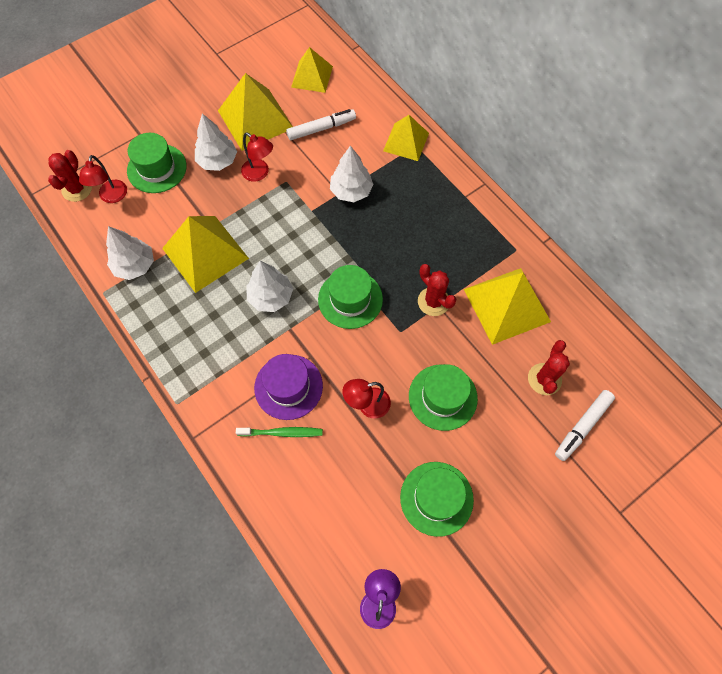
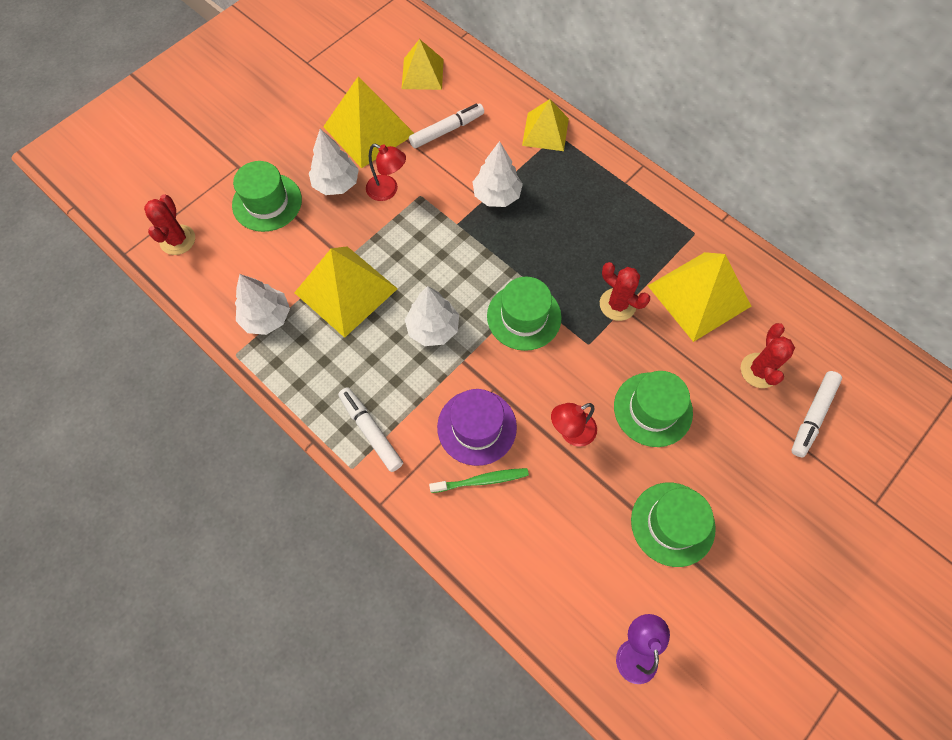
camera: 10 degrees left, 0 degrees up
(112, 197) = (221, 243): red lamp -> none
(199, 375) = (371, 431): none -> white marker

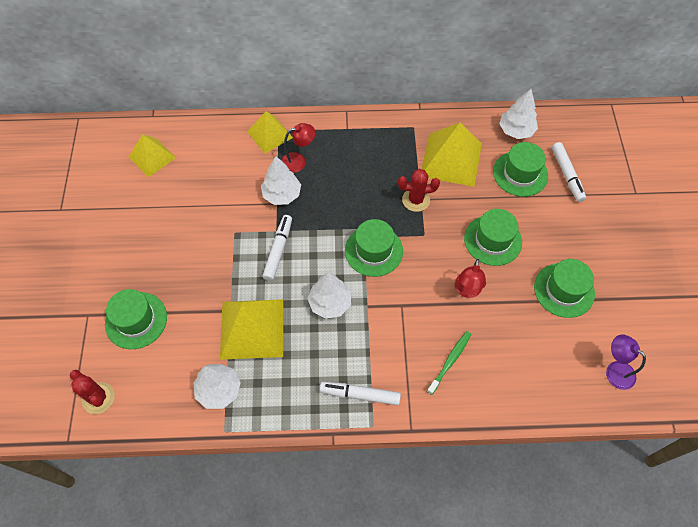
camera: 45 degrees left, 5 degrees down
(336, 183) = (171, 270): white tree -> white tree (516, 130)
(369, 130) = (155, 219): yellow pyramid -> none
(388, 191) = (211, 246): red lamp -> red lamp (298, 161)
(447, 130) = (208, 180): white marker -> white marker (278, 250)
(477, 427) = (415, 335): purple hat -> none
(759, 370) = (520, 173): red cactus -> green hat

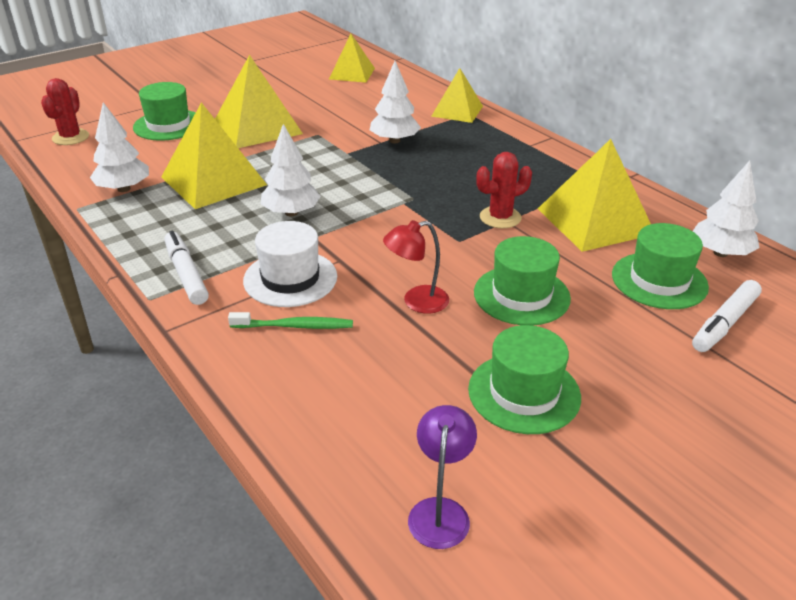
camera: 55 degrees right, 25 degrees down
(191, 263) = (258, 127): none -> yellow pyramid
(278, 250) = (324, 162): white marker -> none
(298, 161) = (448, 135): red lamp -> none
(373, 250) = (393, 215): green hat -> none
(403, 340) = (290, 278): none -> white hat
(416, 200) = (500, 217): red cactus -> red cactus turned 75 degrees counterclockwise

